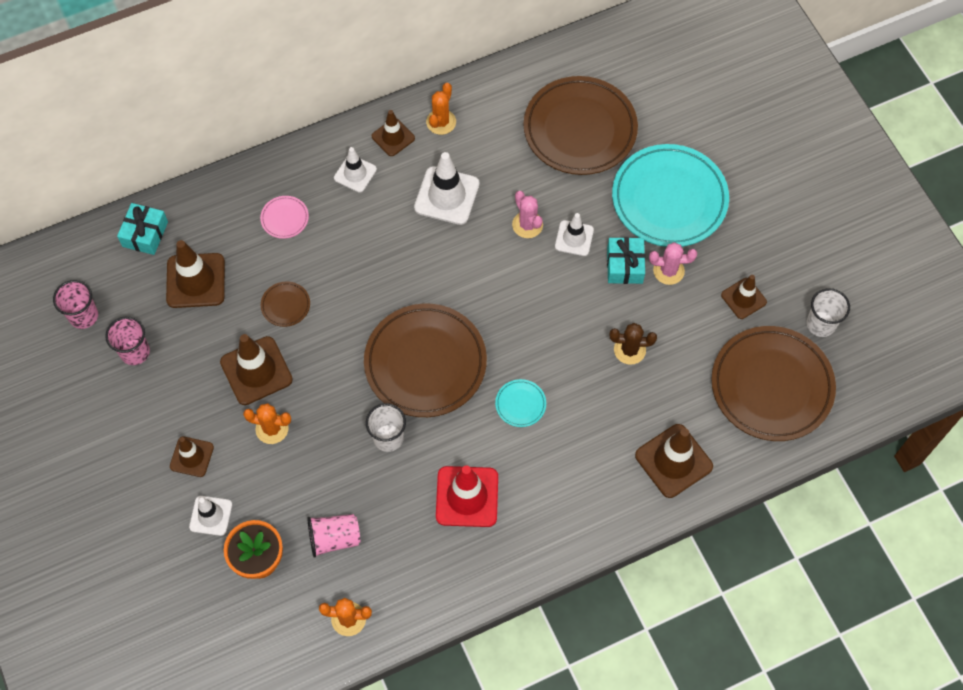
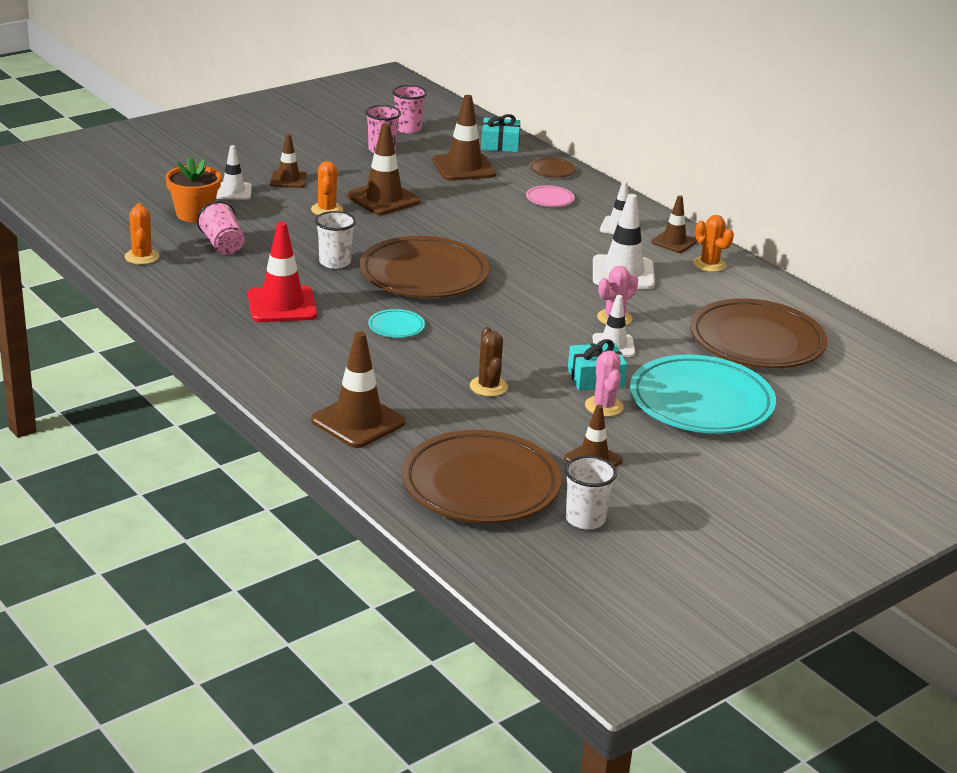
camera: 75 degrees right, 35 degrees down
(285, 305) = (457, 206): brown plate -> brown plate (552, 170)
(441, 122) = (709, 264): orange cactus -> orange cactus turned 45 degrees clockwise

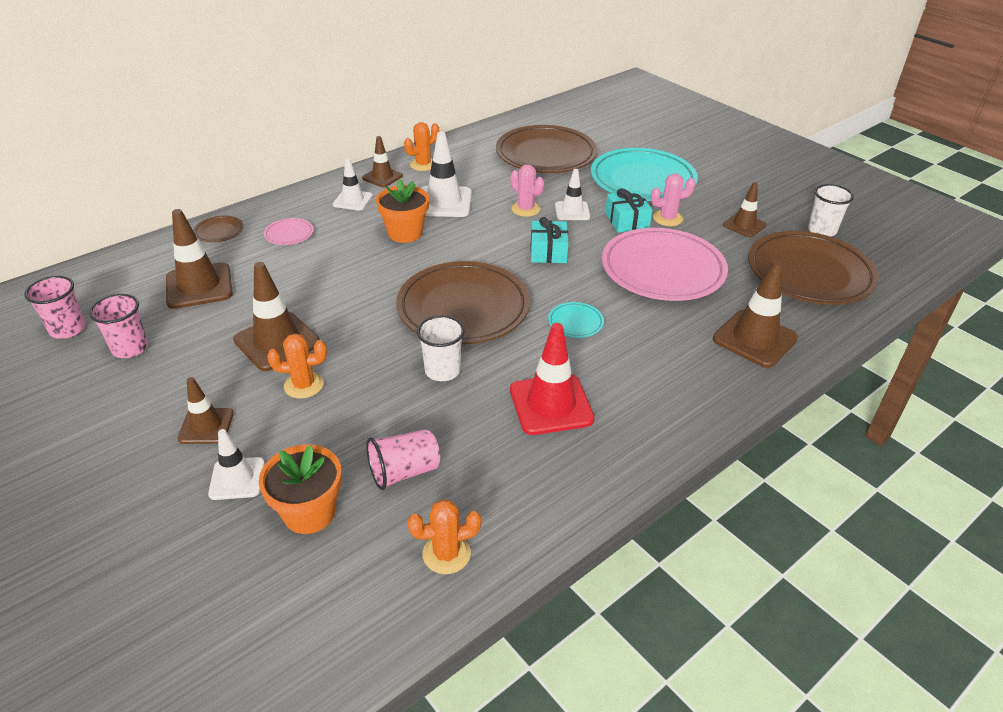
camera: 90 degrees left, 10 degrees up
(488, 387) = (662, 270): brown cactus -> pink plate
(500, 144) = (141, 262): turquoise gift -> turquoise gift (548, 251)
(556, 251) = (405, 233): none -> orange flower pot

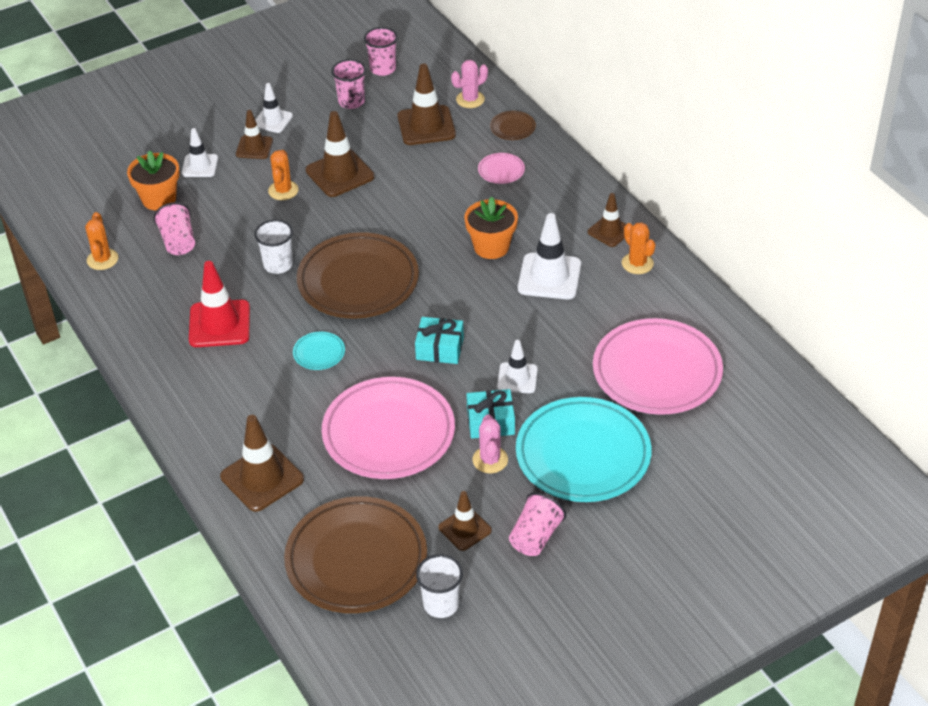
camera: 100 degrees right, 5 degrees up
(353, 200) = (561, 210): white traffic cone -> white traffic cone (272, 120)
(525, 209) = (527, 340): pink cactus -> pink cactus (470, 99)
(545, 155) = (657, 372): brown plate -> pink plate
(732, 196) = (535, 537): none -> pink cup

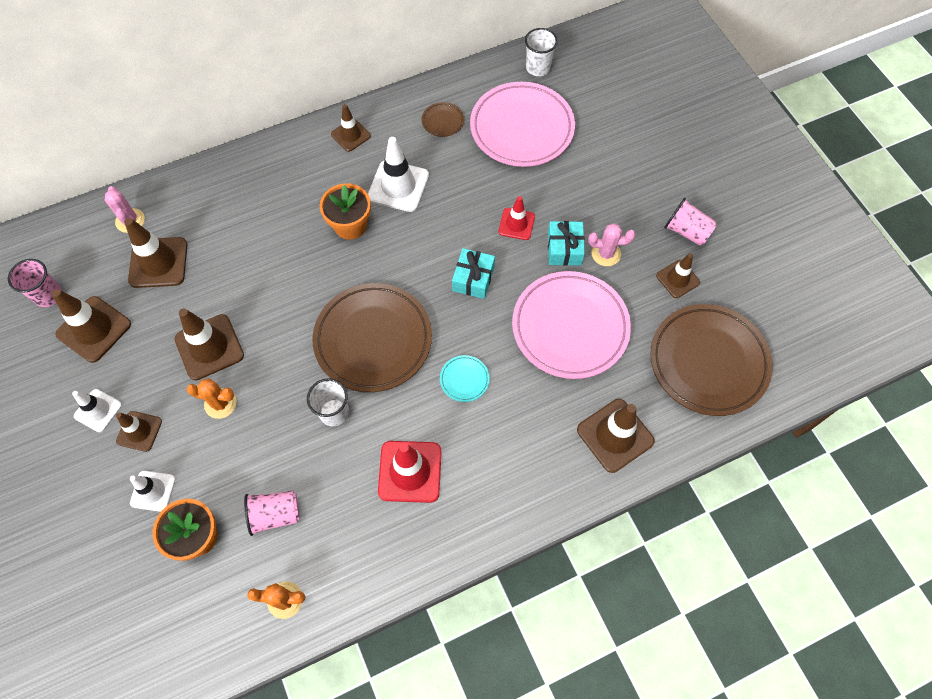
camera: 85 degrees left, 20 degrees up
(351, 102) = (94, 329): pink cup -> brown traffic cone
(441, 604) = (752, 303): white cup -> white cup (538, 68)
(501, 171) = (246, 206): pink plate -> none
(512, 128) = (186, 190): brown plate -> brown plate (442, 121)
(517, 378) = (516, 224): white traffic cone -> red traffic cone
(583, 455) = (605, 189): turquoise plate -> none
(637, 263) = (395, 122): orange cactus -> none

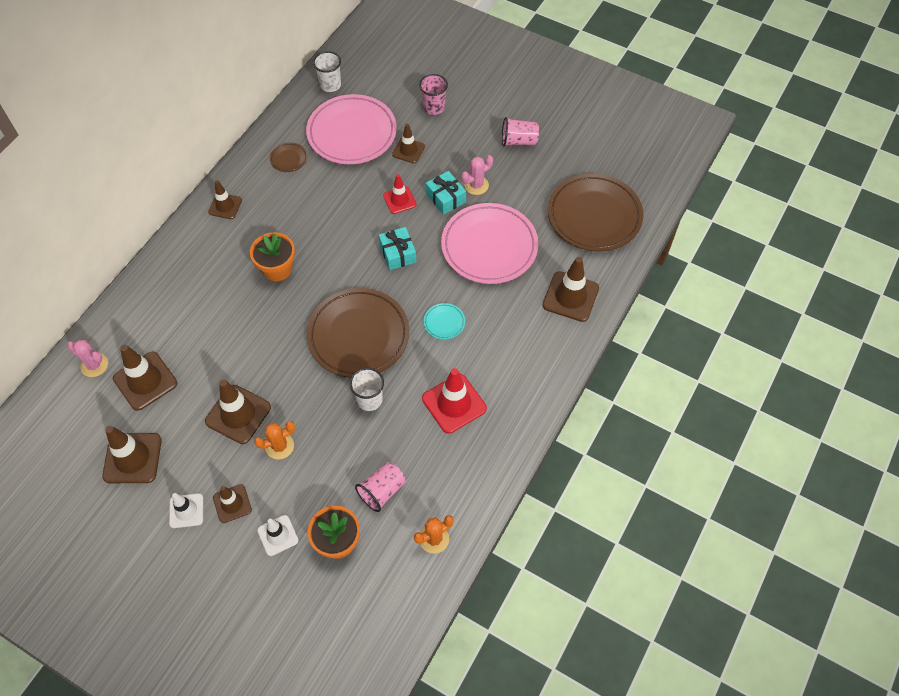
camera: 35 degrees left, 5 degrees down
(48, 295) = (71, 458): pink cup -> pink cup (434, 107)
(398, 186) = (292, 222): white traffic cone -> none
(677, 279) = (536, 175): brown traffic cone -> brown traffic cone (408, 150)

